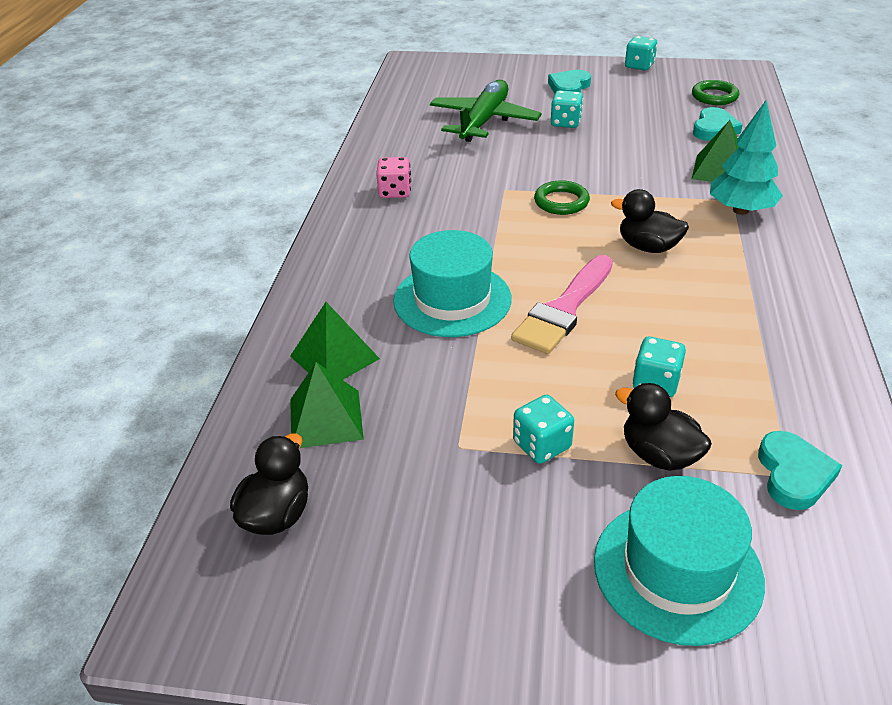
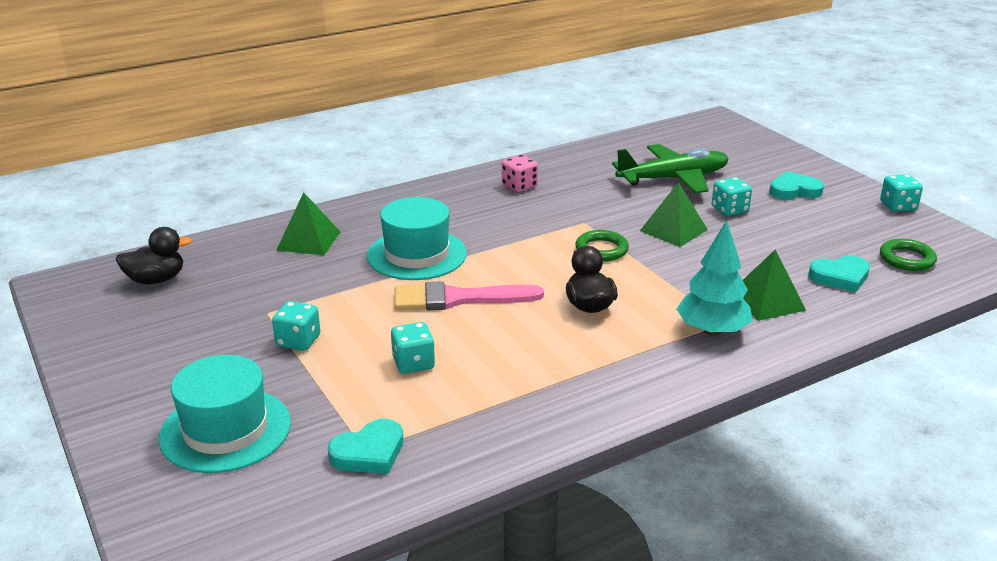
camera: 50 degrees right, 10 degrees down
(325, 418) = (249, 261): green pyramid -> green pyramid (673, 230)
(659, 455) = (333, 389): black duck -> none

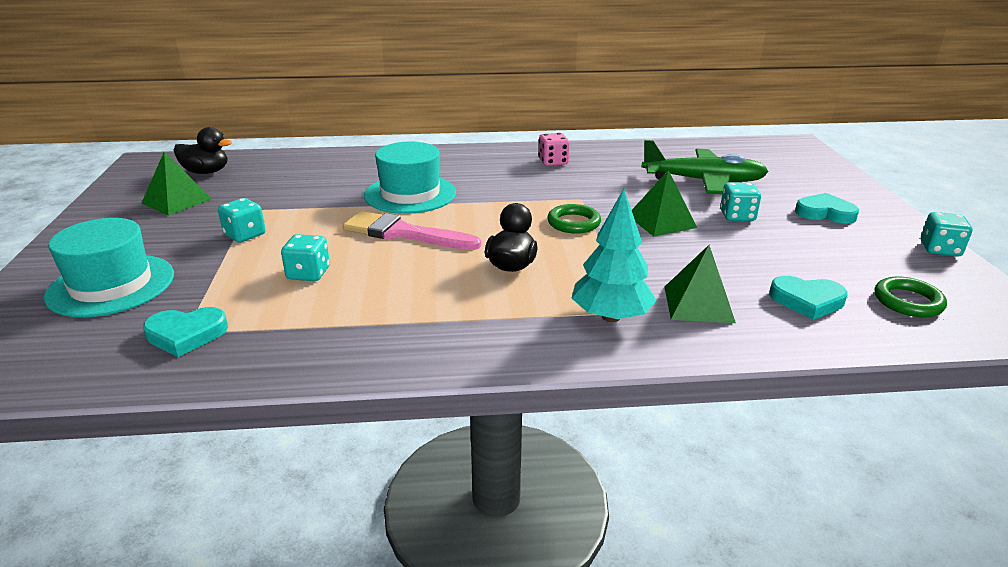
camera: 25 degrees right, 0 degrees up
(308, 240) = (341, 168): green pyramid -> green pyramid (176, 201)

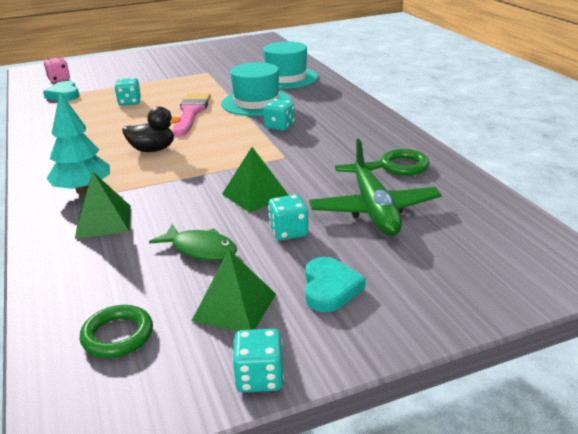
camera: 75 degrees right, 0 degrees up
(111, 285) = (110, 71): turquoise hat -> turquoise hat (286, 78)
(176, 201) = (211, 57): green pyramid -> green pyramid (234, 307)
(206, 172) = (257, 52): black duck -> none
(245, 235) = (174, 79): turquoise dice -> turquoise dice (279, 126)
(553, 162) = (363, 136): pink dice -> pink dice (59, 79)
(573, 223) = (233, 160): green ring -> green ring (404, 166)
(764, 255) = (200, 249): none -> green fish
(807, 301) = (113, 272): turquoise heart -> none

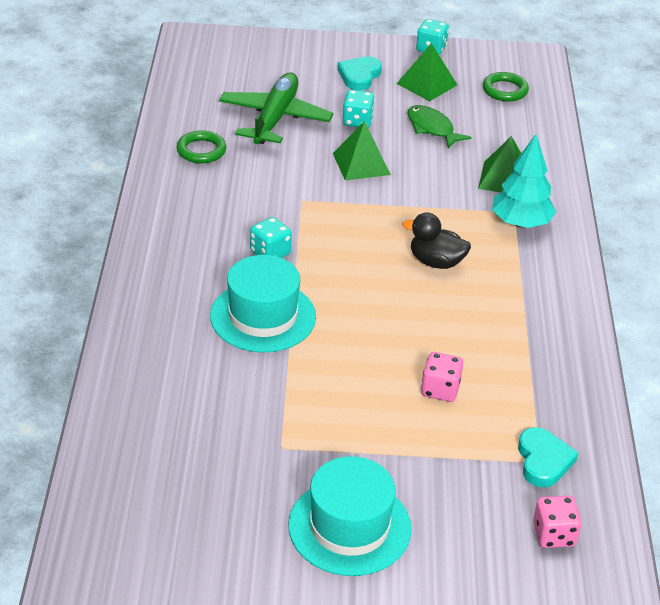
camera: 160 degrees left, 10 degrees up
(129, 102) = (440, 389): turquoise dice -> pink dice
(191, 113) = (362, 324): pink brush -> none
(286, 78) = (171, 372): turquoise hat -> turquoise hat (349, 527)

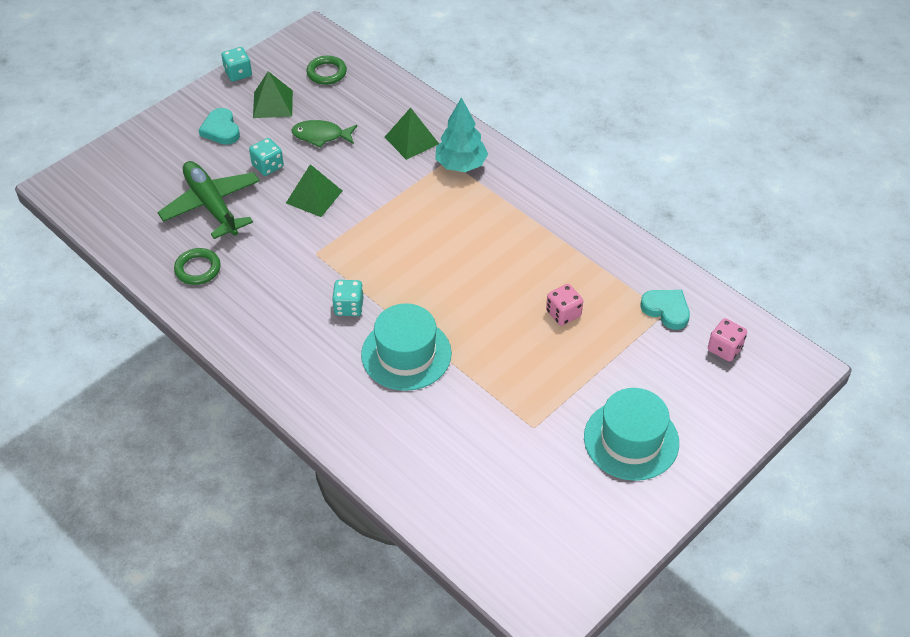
camera: 45 degrees left, 10 degrees up
(436, 262) = (451, 231): black duck -> none

